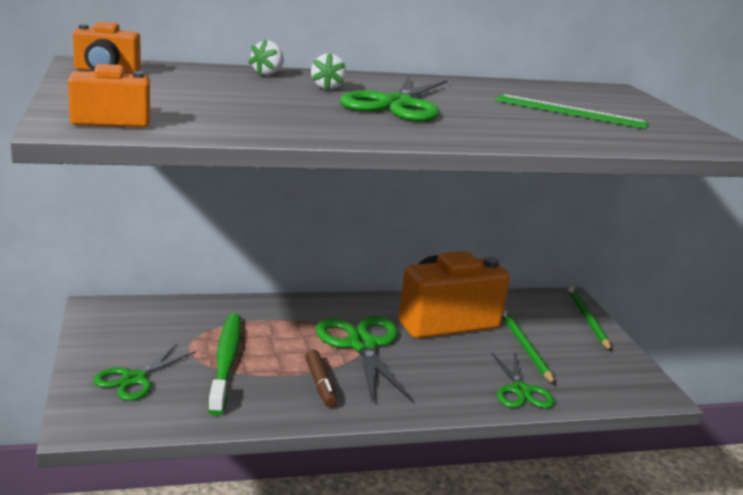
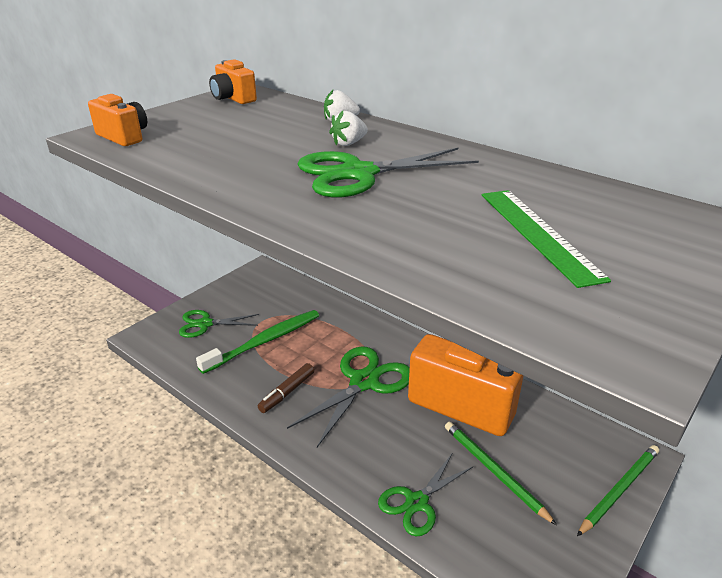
camera: 55 degrees right, 10 degrees up
(525, 348) = (493, 471): green pencil -> green pencil turned 75 degrees counterclockwise

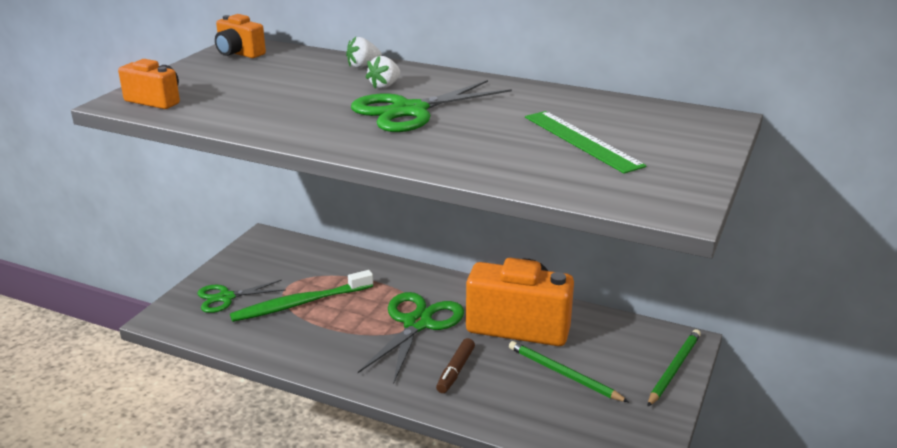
camera: 15 degrees left, 5 degrees down
(265, 341) = (300, 304): green toothbrush -> green toothbrush turned 150 degrees counterclockwise
(287, 392) = (343, 344): brown marker -> brown marker (455, 371)
(416, 502) = (502, 409): green scissors -> none

